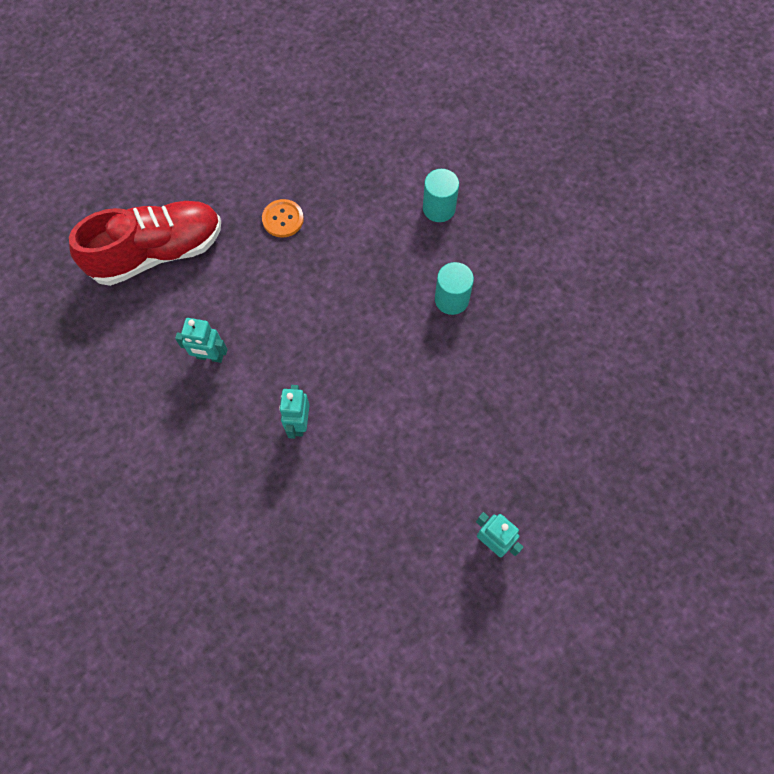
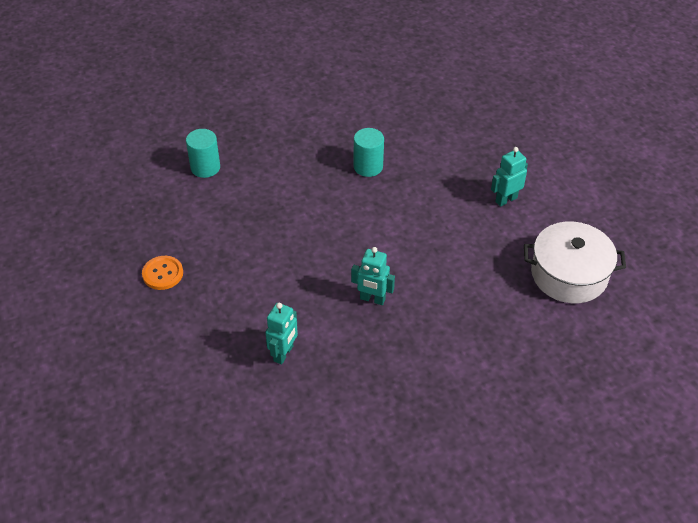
camera: 75 degrees left, 20 degrees down
(157, 252) = (150, 379): red shoe -> none
(391, 638) = (569, 274): none -> white pot
(451, 299) = (294, 178): turquoise cylinder -> turquoise cylinder (368, 166)

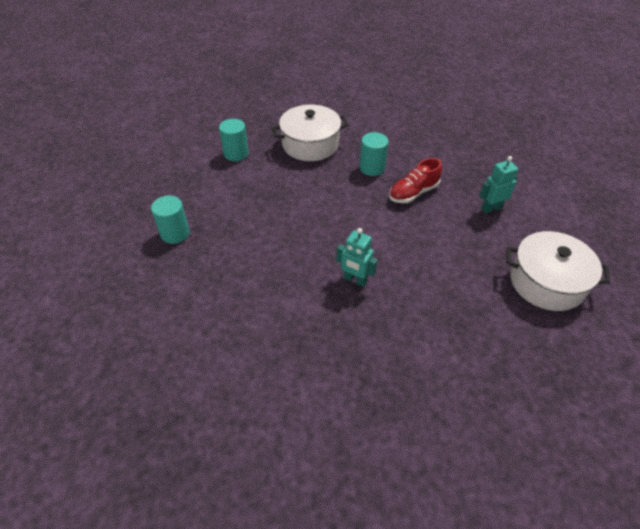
camera: 10 degrees right, 0 degrees up
(163, 274) = (175, 233): orange button -> turquoise cylinder
(284, 353) = (262, 319): turquoise robot -> none
(290, 144) = (310, 144): none -> white pot
(419, 192) = (413, 193): none -> red shoe

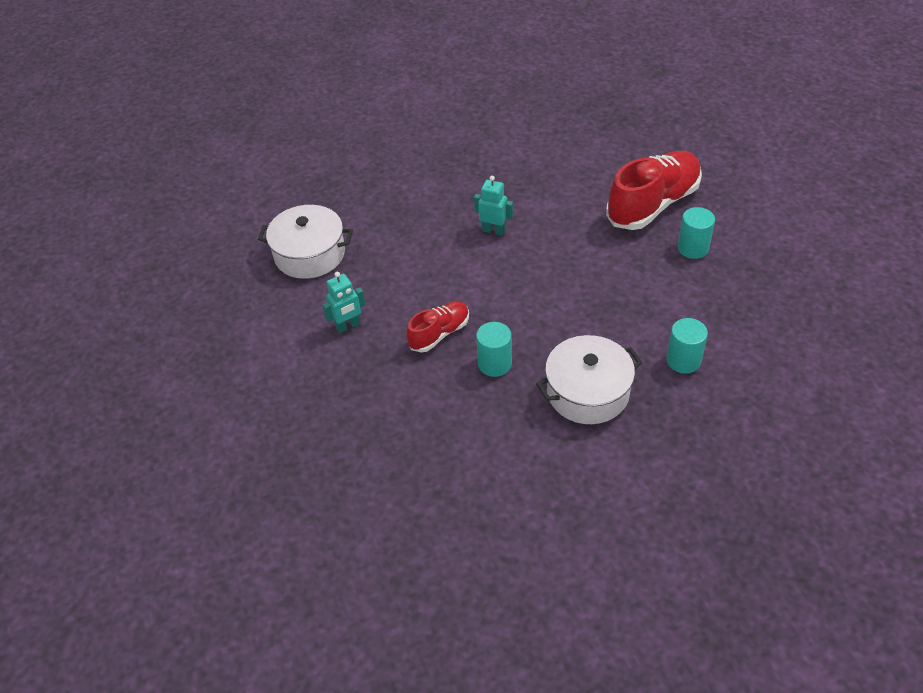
camera: 175 degrees right, 0 degrees up
(183, 285) = (653, 204): none -> red shoe

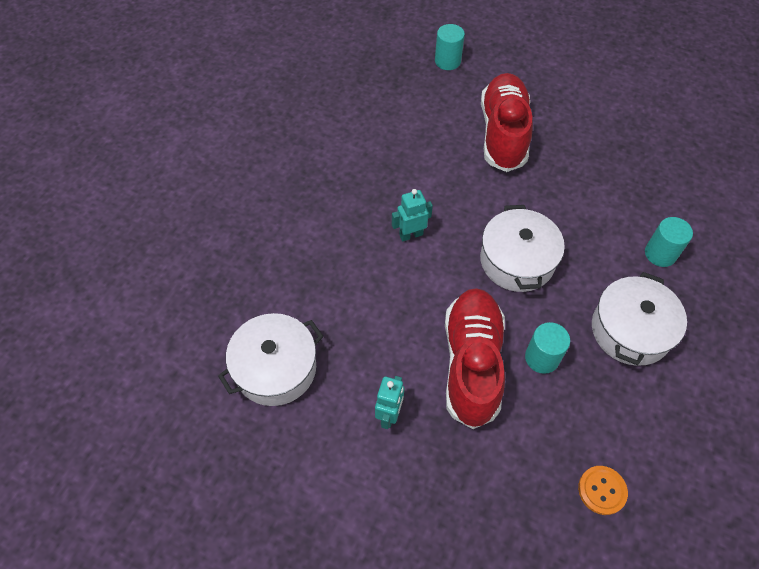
camera: 45 degrees left, 10 degrees up
(435, 468) = (602, 490): none -> orange button
(439, 333) = (471, 363): red shoe -> red shoe, size x1.83
(554, 293) = (517, 260): none -> white pot
(693, 248) = (568, 154): turquoise cylinder -> turquoise cylinder (447, 61)

